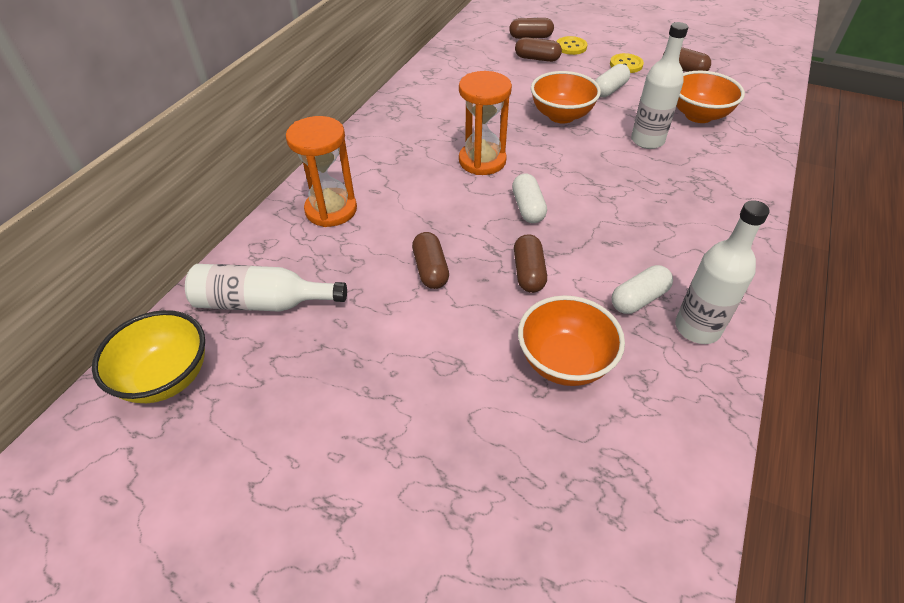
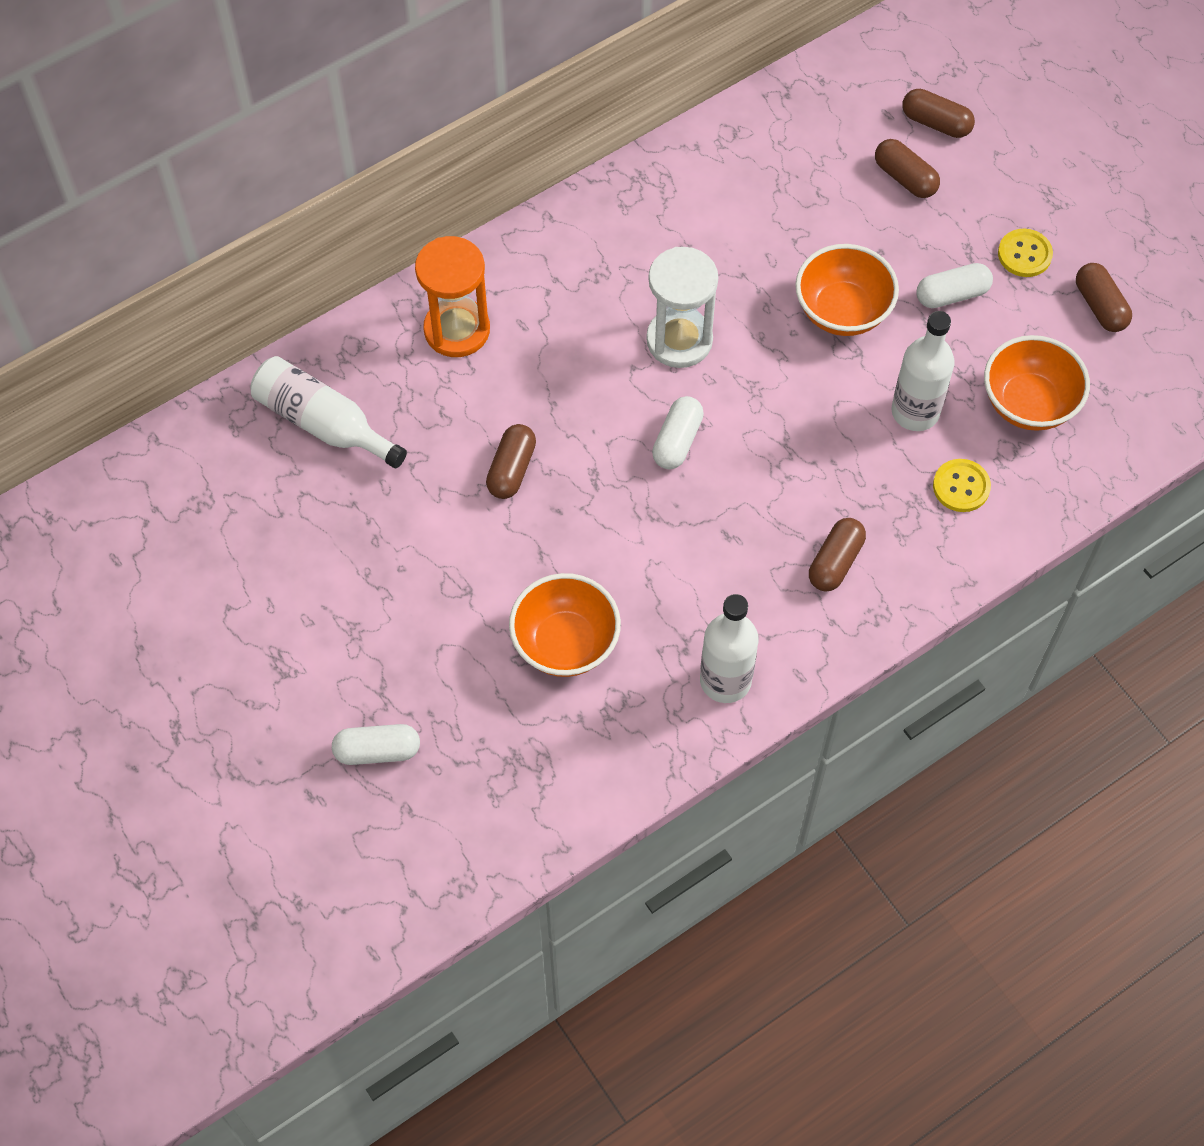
camera: 30 degrees right, 15 degrees up
(166, 377) = (201, 464): yellow bowl -> none
(482, 161) = (679, 340): orange hourglass -> white hourglass
(528, 273) = (610, 527): brown capsule -> brown capsule (835, 562)
(571, 47) = (978, 175): yellow button -> yellow button (961, 486)
(638, 299) = (697, 618): white capsule -> white capsule (377, 751)

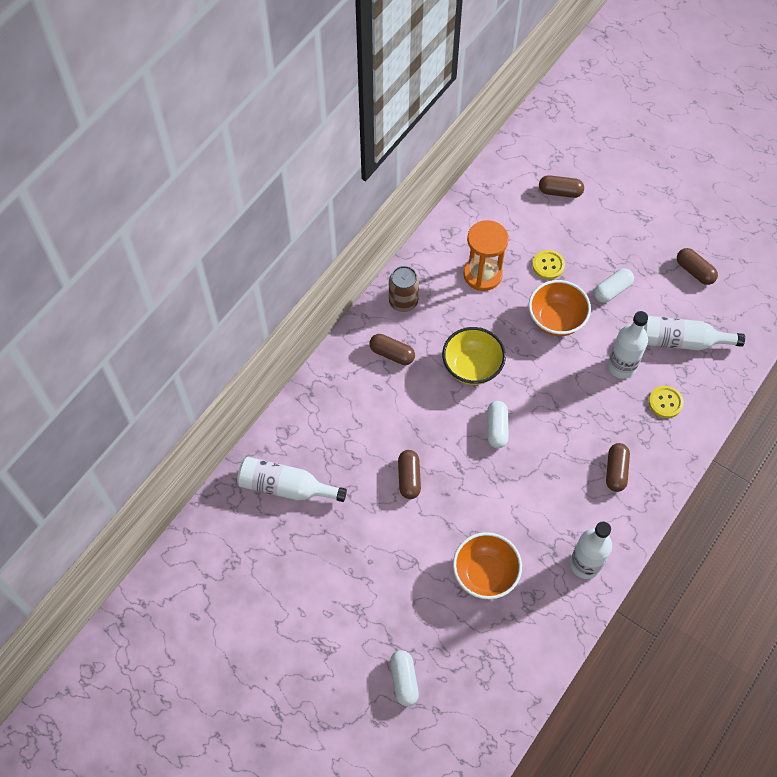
camera: 20 degrees left, 0 degrees up
(377, 751) = (404, 680): white capsule -> white capsule turned 75 degrees counterclockwise
(457, 330) = (341, 403): orange hourglass -> orange hourglass (482, 274)
(616, 213) = (403, 301): none -> brown can
(679, 340) = (472, 367): white hourglass -> yellow bowl
(905, 178) = (557, 229): brown capsule -> brown capsule (392, 354)
(1024, 254) = (641, 254): yellow button -> yellow button (548, 265)
(1028, 403) = (681, 341): orange bowl -> white bottle

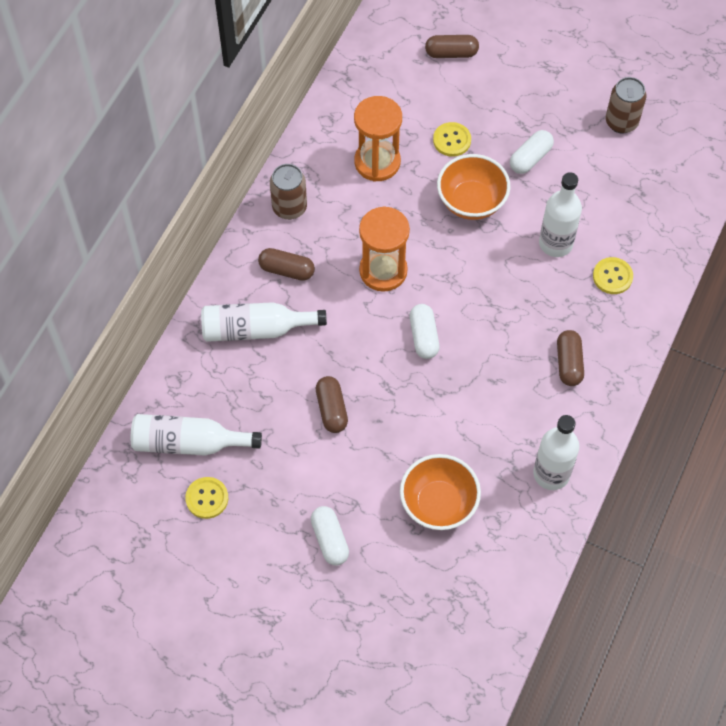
camera: 10 degrees left, 0 degrees up
(292, 536) = (207, 498): none -> yellow button
(404, 680) = (365, 639): white capsule -> white capsule (329, 540)
(472, 367) = (383, 271): yellow bowl -> orange hourglass
(681, 341) = (618, 204): white bottle -> white bottle (255, 329)
(694, 271) = (621, 122): brown capsule -> brown can

